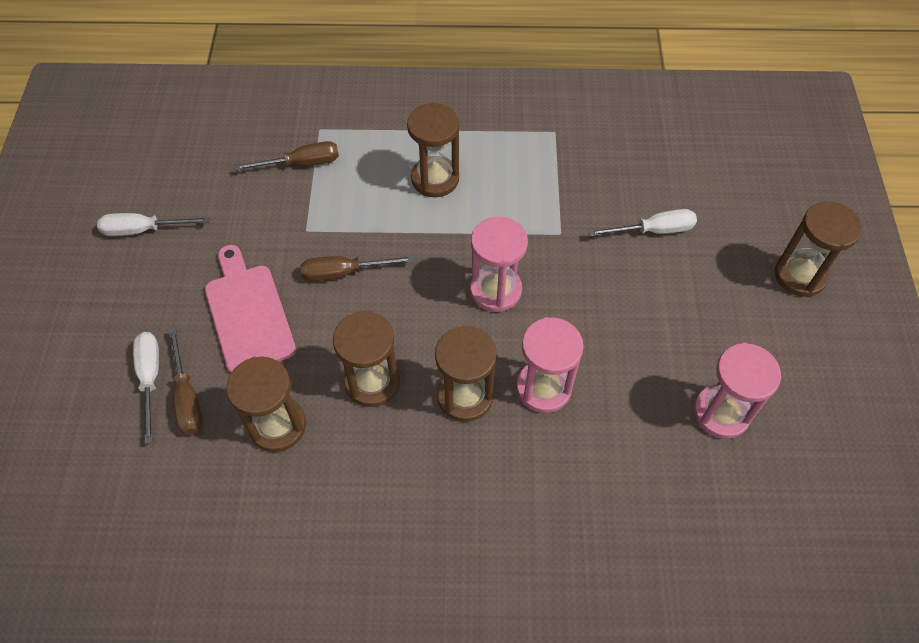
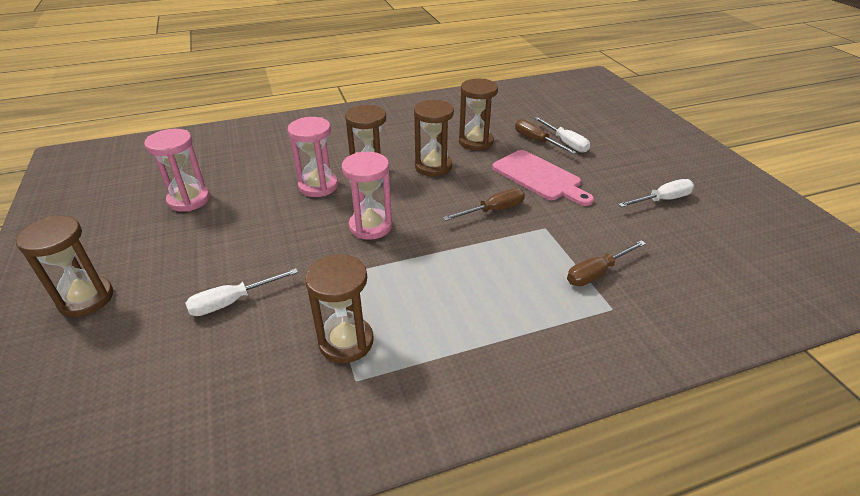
camera: 160 degrees right, 20 degrees down
(435, 179) = (464, 292): brown hourglass -> brown hourglass (346, 342)

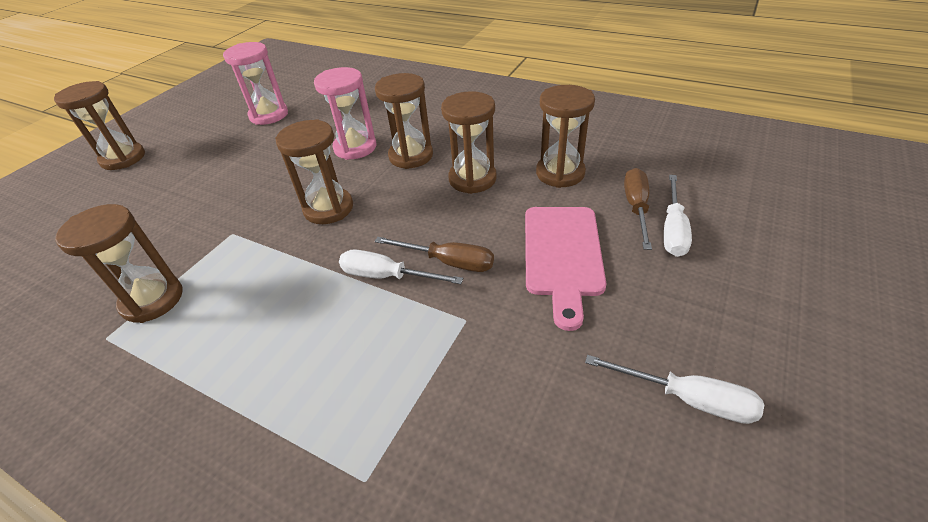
camera: 50 degrees right, 5 degrees up
(232, 302) = (163, 212): white screwdriver -> white screwdriver (387, 276)
(370, 226) = (328, 208): pink hourglass -> brown hourglass
(597, 273) = (425, 421): brown screwdriver -> none

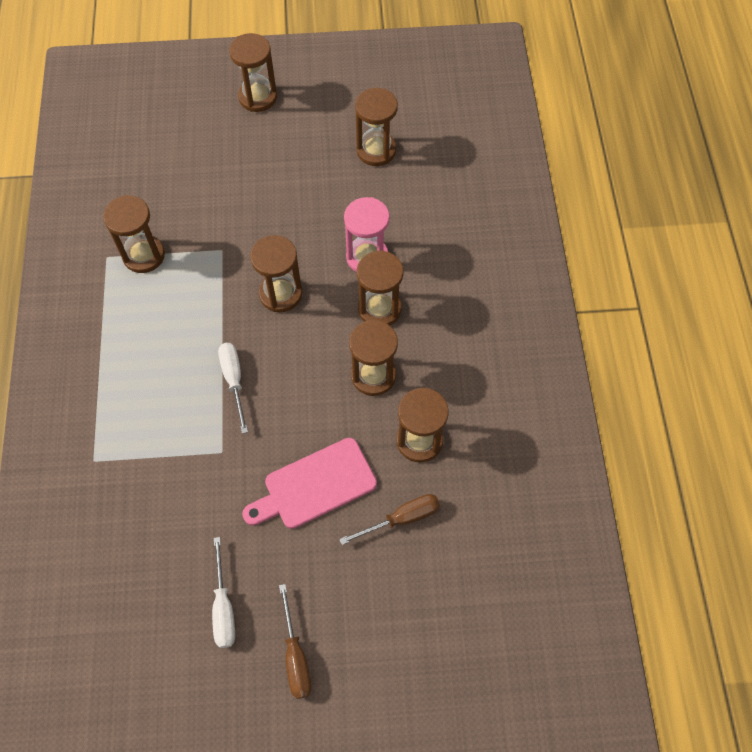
camera: 55 degrees right, 20 degrees up
(269, 115) = (376, 150): pink hourglass -> brown hourglass
(448, 262) = (268, 412): brown screwdriver -> brown screwdriver (295, 656)
(673, 229) = (387, 555): white screwdriver -> none

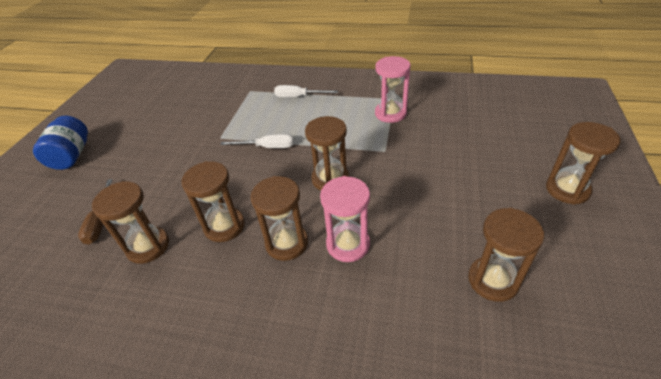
camera: 110 degrees right, 20 degrees down
(144, 255) = (390, 113): brown hourglass -> pink hourglass
(223, 607) = (126, 131): white screwdriver -> white screwdriver (298, 97)
(295, 656) = (72, 156): brown screwdriver -> blue jar
(315, 485) = (163, 178): pink cutting board -> none

